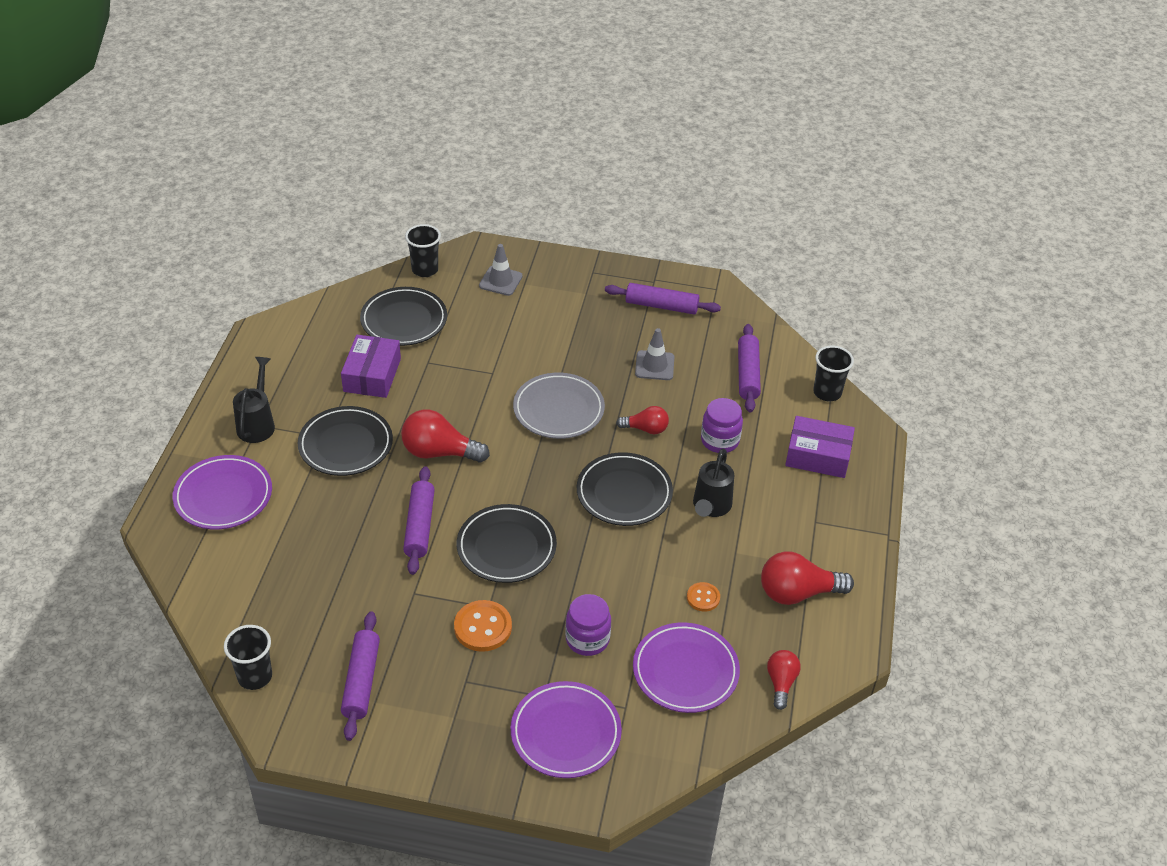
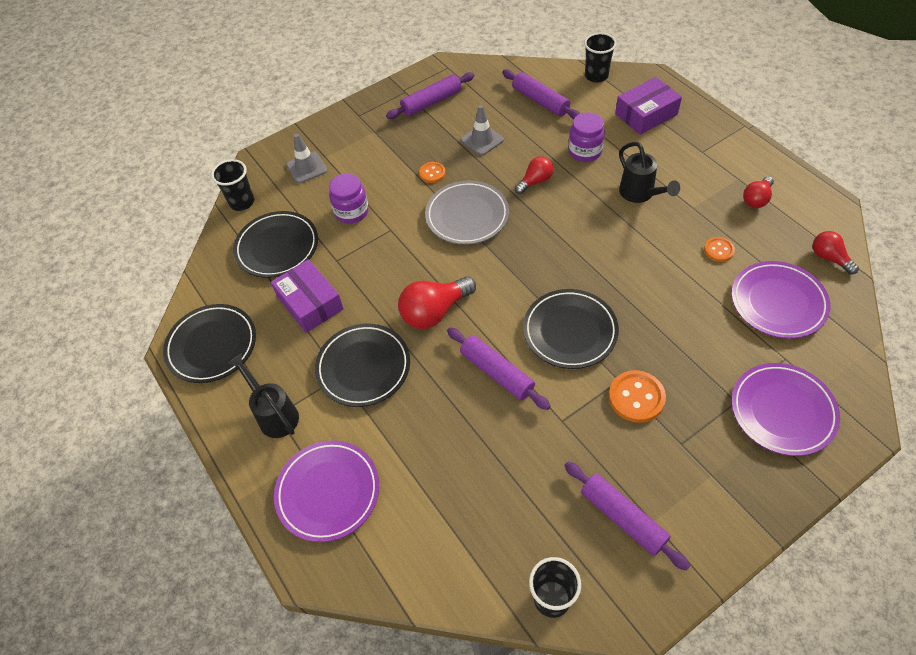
camera: 40 degrees left, 10 degrees up
(580, 359) = (432, 173): none -> orange button
(587, 639) = (702, 340): purple jar -> purple jar (351, 212)
(624, 493) = (583, 230): black plate -> black plate (212, 346)
(798, 593) = (756, 199): red light bulb -> red light bulb, size x0.60

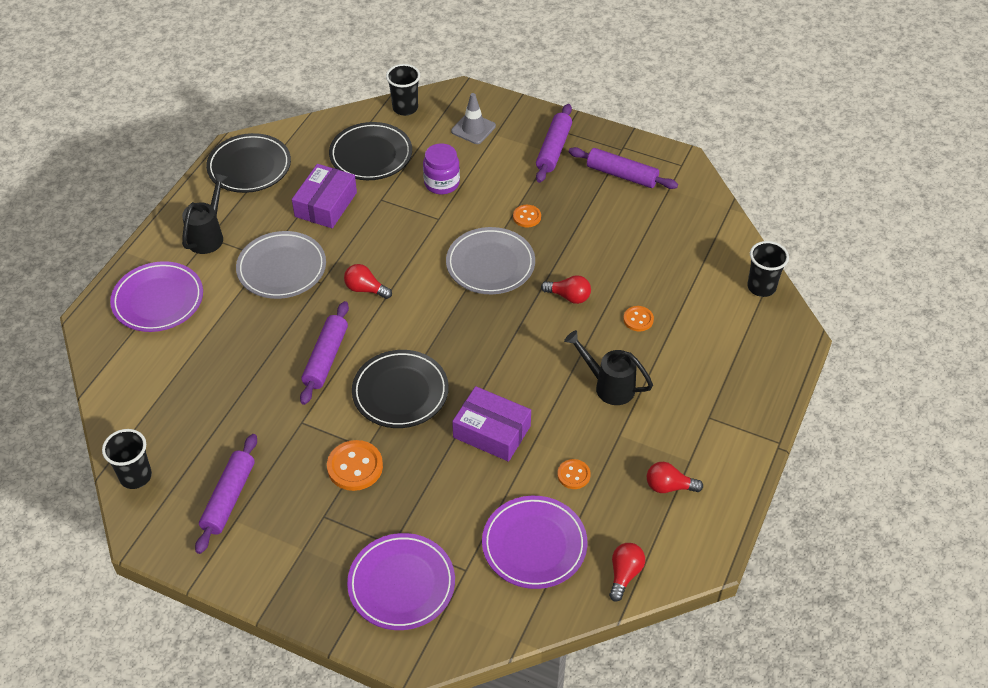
camera: 55 degrees right, 5 degrees down
(363, 367) = (282, 268): black plate -> grey plate
(435, 312) = (365, 289): red light bulb -> red light bulb, size x0.60
(482, 140) = (596, 234): grey traffic cone -> none
(540, 101) = (686, 256): purple rolling pin -> purple rolling pin (553, 149)
(585, 151) = (638, 319): purple jar -> orange button
(640, 194) = (608, 385): black watering can -> black watering can turned 90 degrees clockwise
(646, 114) = (732, 350): purple box -> purple box (492, 431)

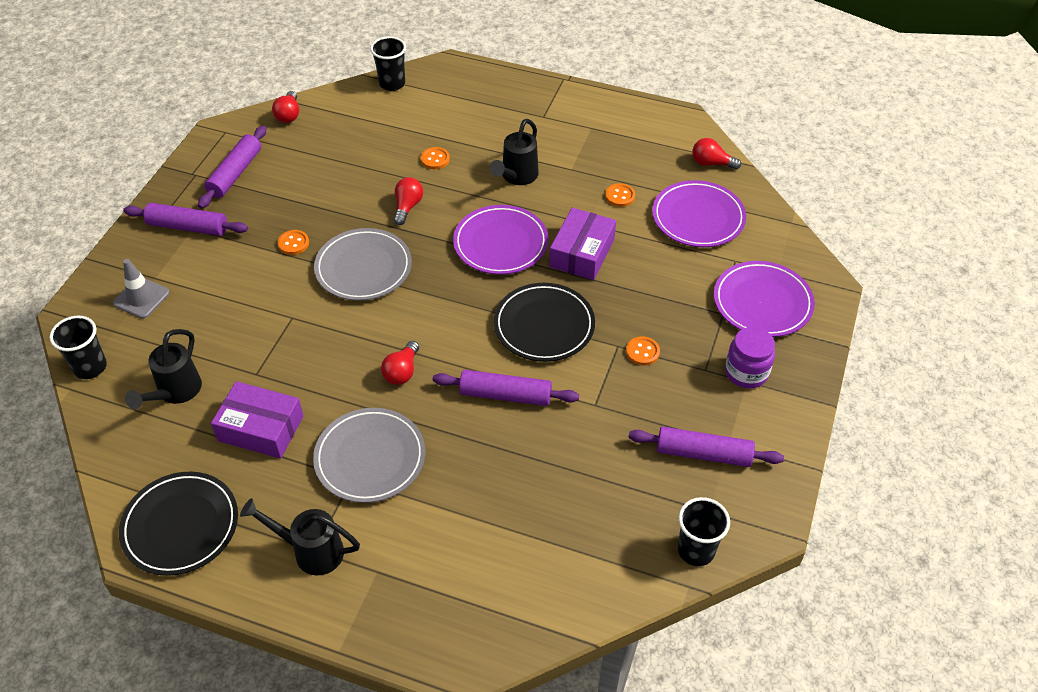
camera: 95 degrees left, 0 degrees up
(158, 300) = (427, 587): purple plate -> purple plate (500, 243)
(355, 467) = (642, 352): orange button -> orange button, size x0.59
(371, 155) = (175, 393): black plate -> black watering can
(442, 183) = (233, 319): purple jar -> purple jar (746, 372)
(669, 486) = (619, 139): red light bulb -> red light bulb (289, 115)

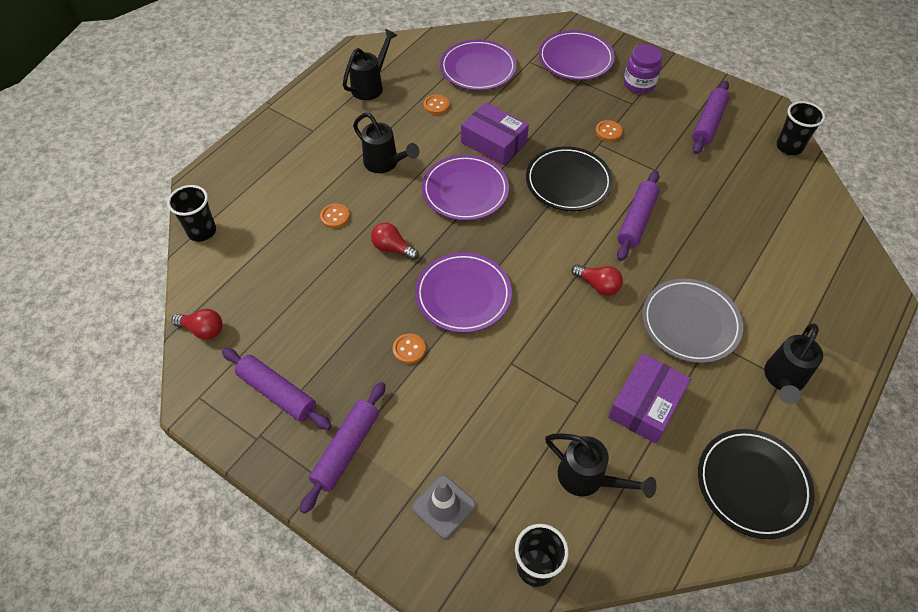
camera: 75 degrees left, 5 degrees up
(363, 268) = (463, 295): grey plate -> purple plate
(627, 140) = (371, 86): none -> black watering can
(711, 163) = (420, 46): red light bulb -> none

